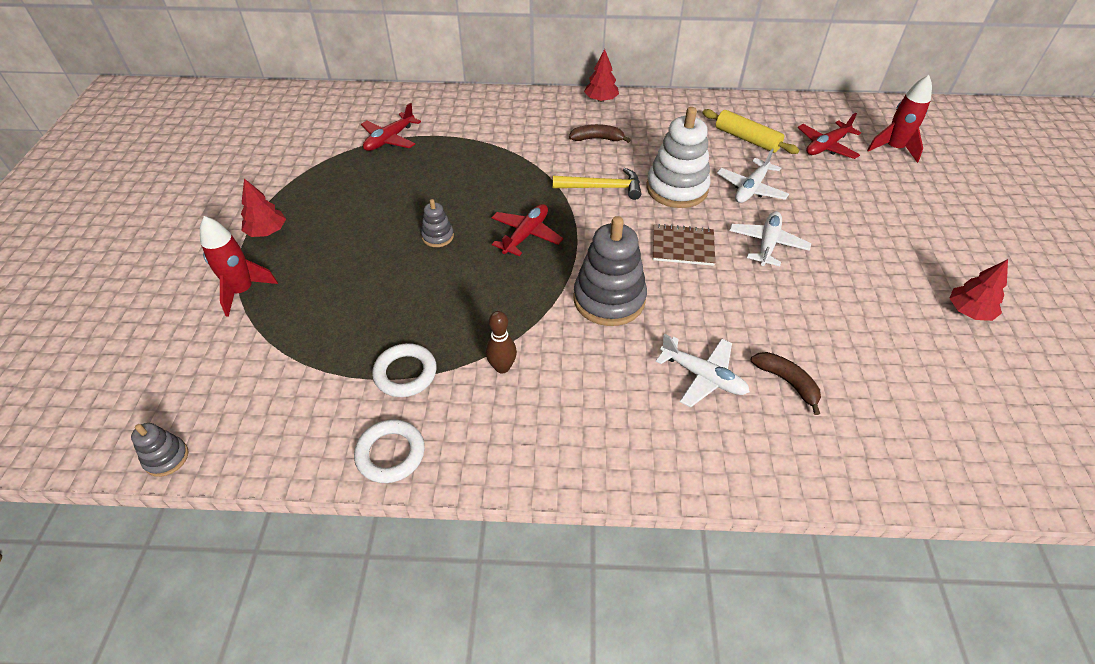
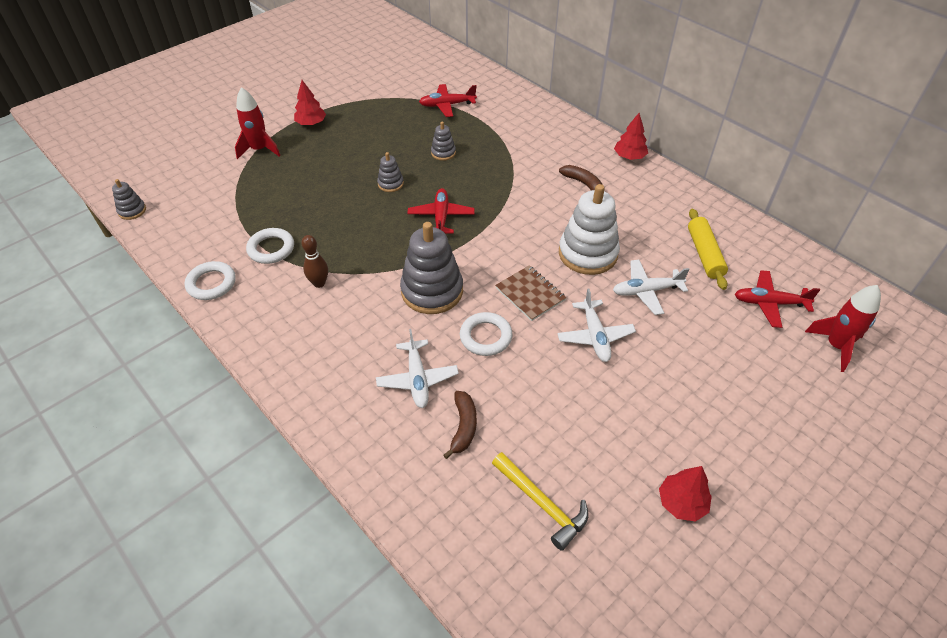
camera: 45 degrees right, 0 degrees up
(447, 181) = (443, 153): none -> grey stacking toy
(526, 235) = (441, 217): red plane -> red plane turned 75 degrees counterclockwise
(602, 187) = (535, 219): yellow hammer -> yellow hammer (542, 503)
(701, 302) = (485, 337): none -> white ring
(767, 244) = (595, 336): white plane -> white plane turned 105 degrees clockwise

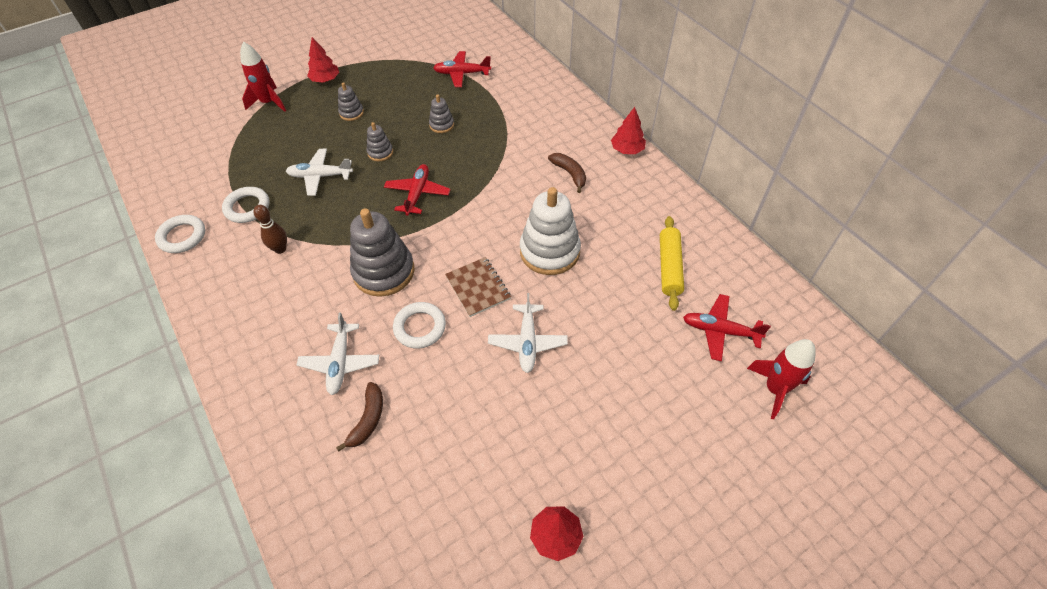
camera: 10 degrees right, 5 degrees up
(132, 211) = (135, 153): grey stacking toy -> grey stacking toy (351, 113)
(542, 503) = (417, 513): yellow hammer -> none
(646, 291) = (596, 300): white plane -> white plane (320, 176)

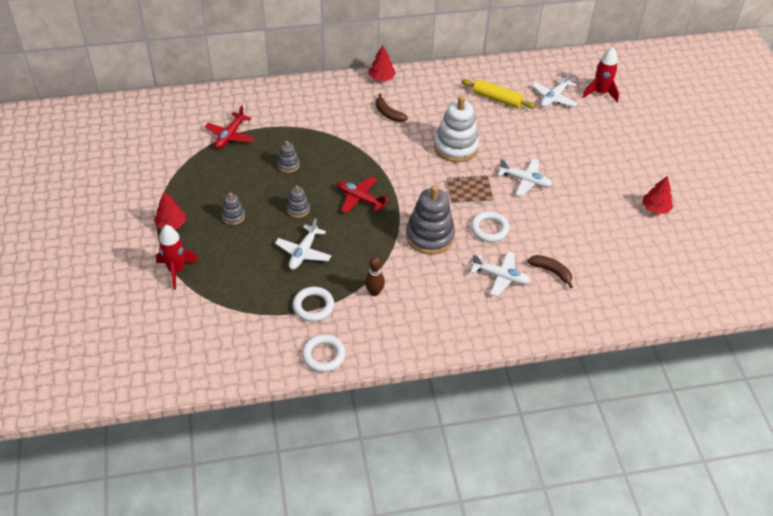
camera: 70 degrees left, 5 degrees down
(570, 174) = (388, 113): brown banana -> brown banana turned 120 degrees counterclockwise
(720, 331) = (554, 97): red plane -> white plane

